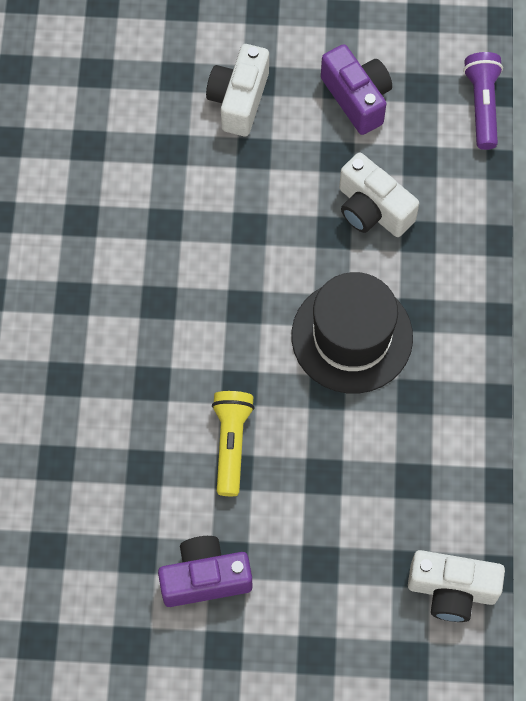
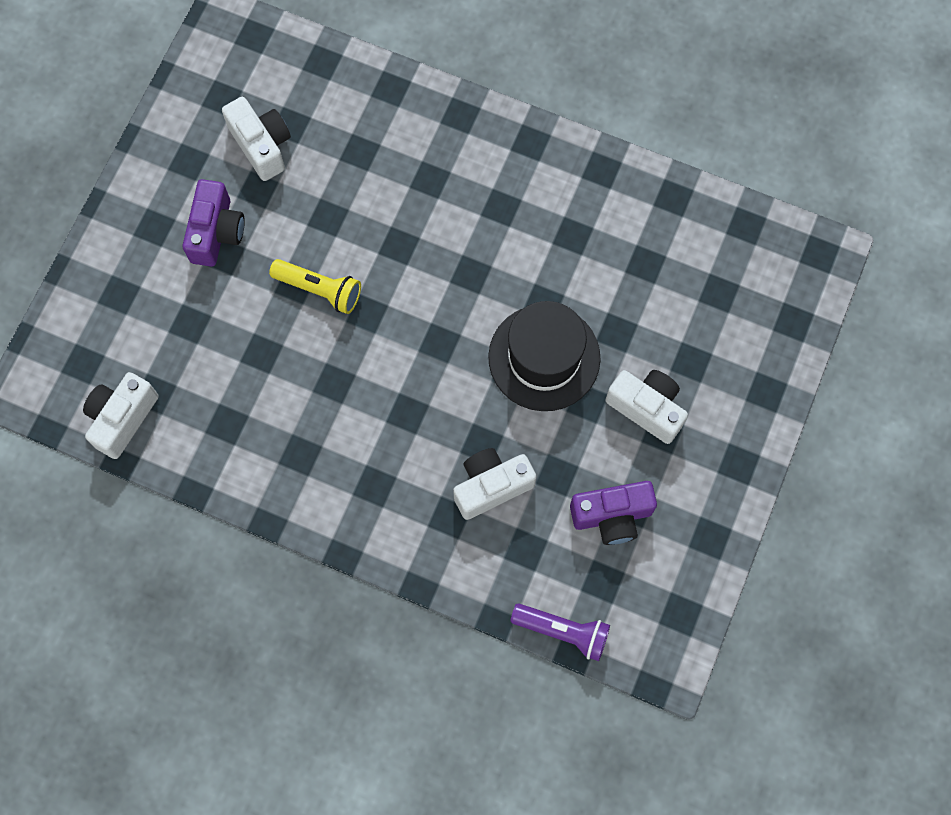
camera: 110 degrees right, 5 degrees up
(83, 571) = (261, 145): none -> white camera
(352, 336) = (375, 422): black hat -> black hat (544, 357)

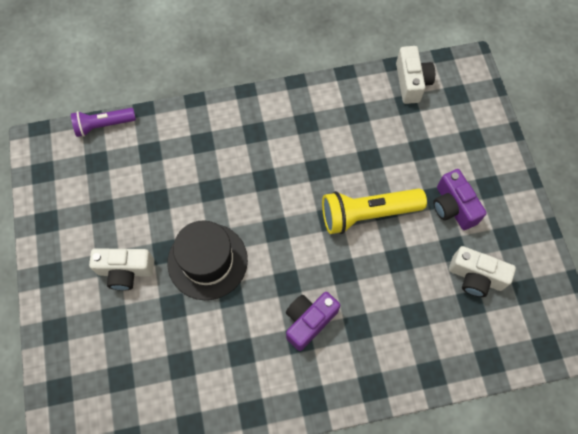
camera: 145 degrees right, 5 degrees down
(319, 290) = (367, 213): yellow flashlight -> yellow flashlight, size x1.57
(491, 486) = (190, 171): white camera -> none
(612, 516) = (111, 198): purple camera -> purple camera (309, 321)

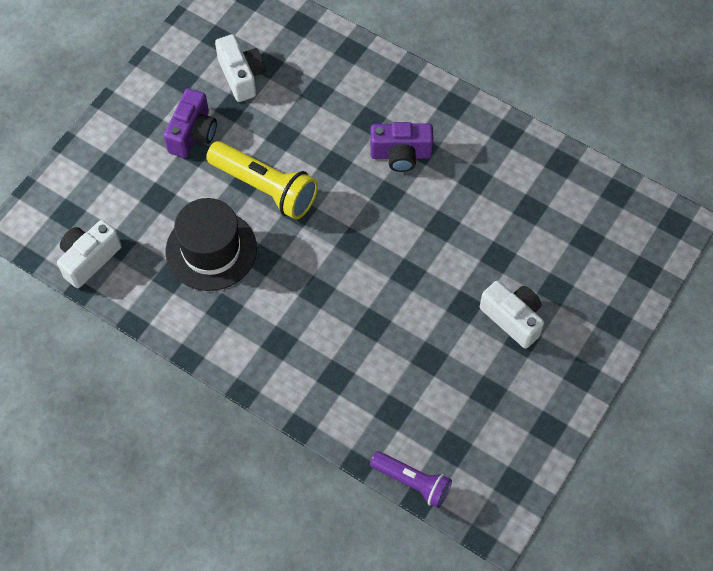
camera: 135 degrees left, 5 degrees down
(207, 261) = (435, 267): black hat -> black hat (211, 250)

